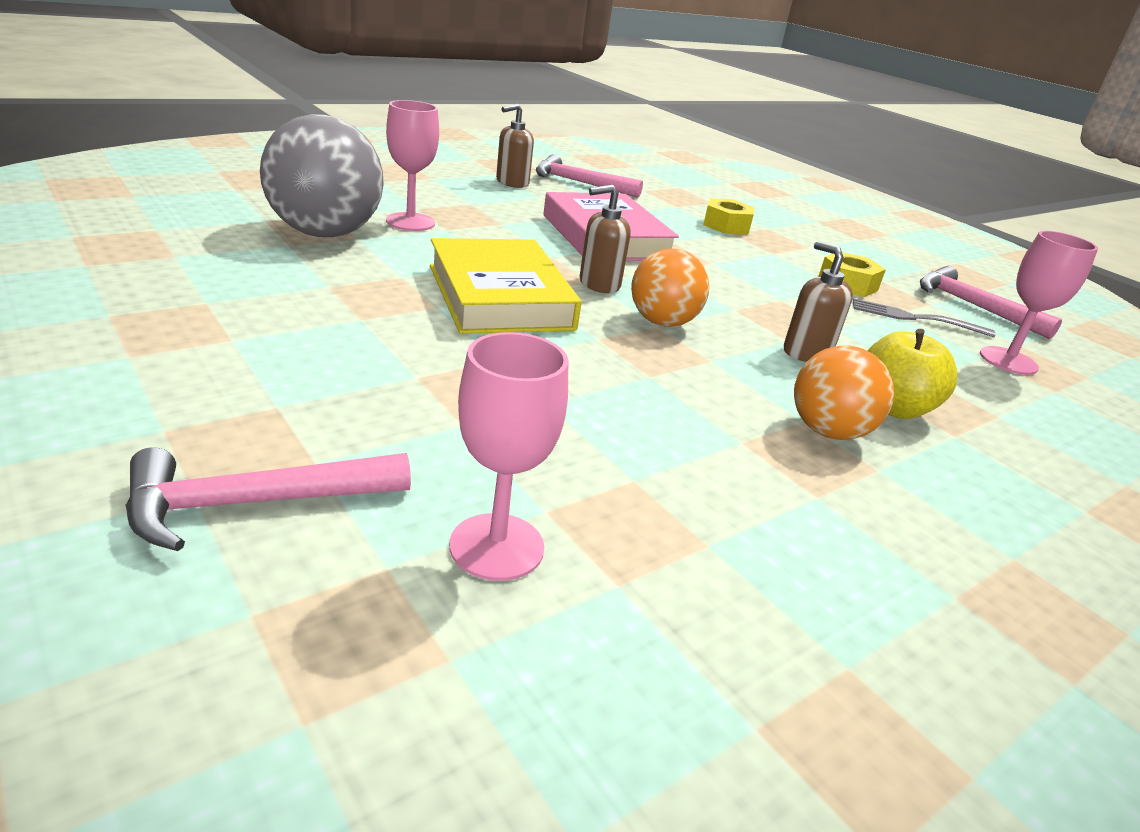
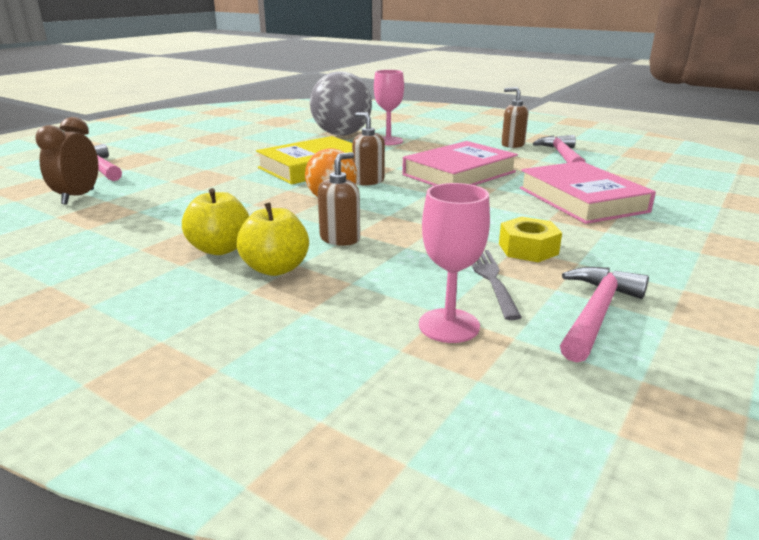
camera: 75 degrees right, 5 degrees down
(496, 546) = (78, 197): pink goblet -> brown clock
(726, 226) = (581, 200): yellow nut -> pink book
(828, 431) = (220, 249): orange ball -> yellow apple

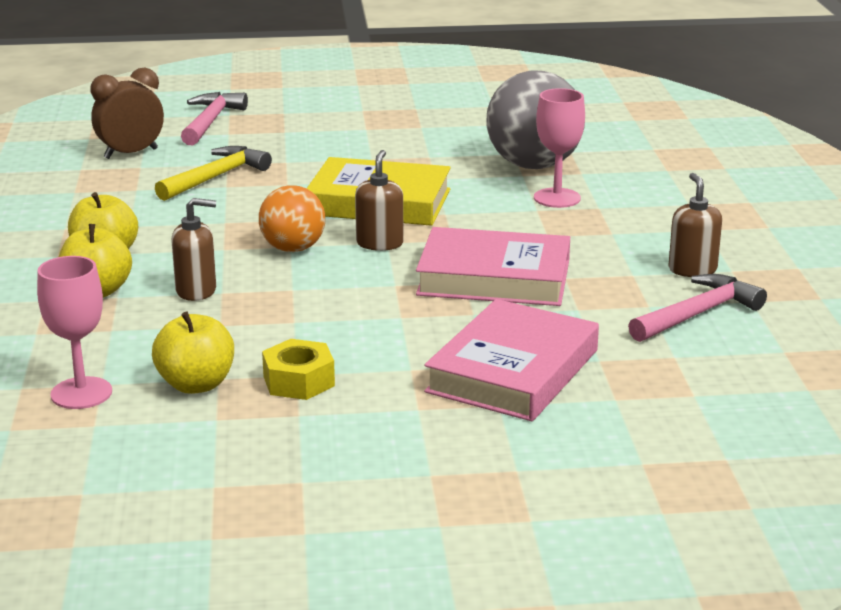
camera: 50 degrees right, 0 degrees up
(181, 188) = (215, 177): none -> yellow hammer
(491, 280) = (196, 384): grey fork -> yellow apple
(596, 313) = (185, 449): pink hammer -> none

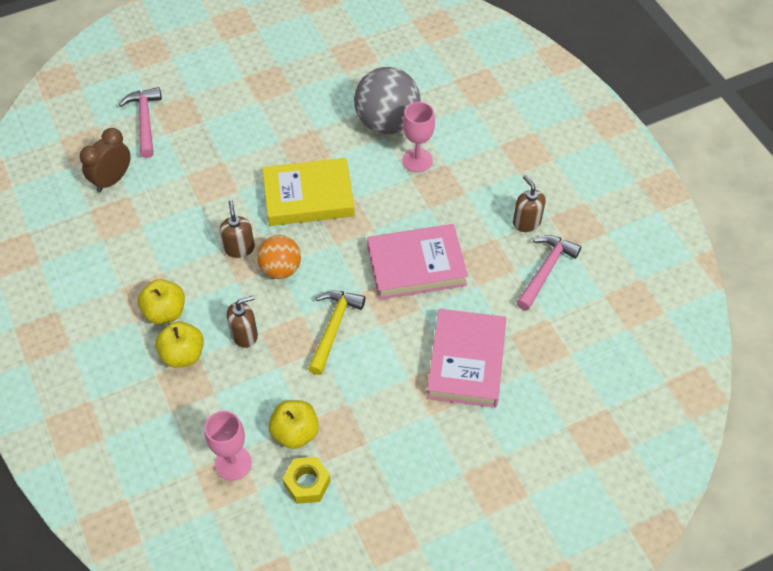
camera: 20 degrees left, 30 degrees up
(215, 177) = (187, 195): yellow hammer -> yellow hammer (333, 328)
(298, 381) = (352, 410): yellow nut -> yellow nut (307, 483)
(379, 243) = (331, 247): brown soap dispenser -> brown soap dispenser (239, 248)

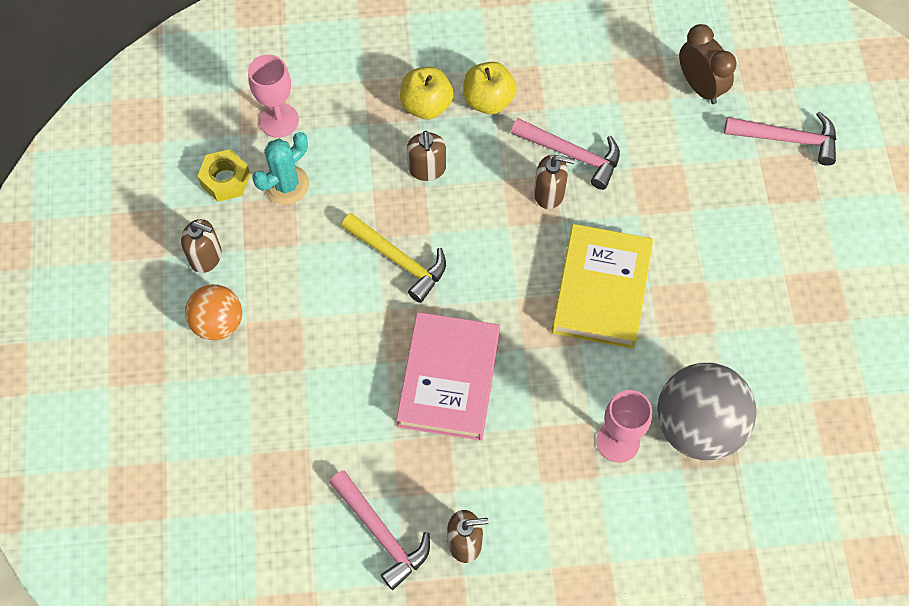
camera: 110 degrees right, 10 degrees up
(199, 243) = (572, 154): none -> pink hammer
(280, 269) = (502, 228): orange ball -> orange ball (218, 322)
(295, 433) = (286, 185): yellow apple -> turquoise cactus
(385, 469) = (206, 257): none -> brown soap dispenser
(466, 361) = (294, 386): pink book -> none

